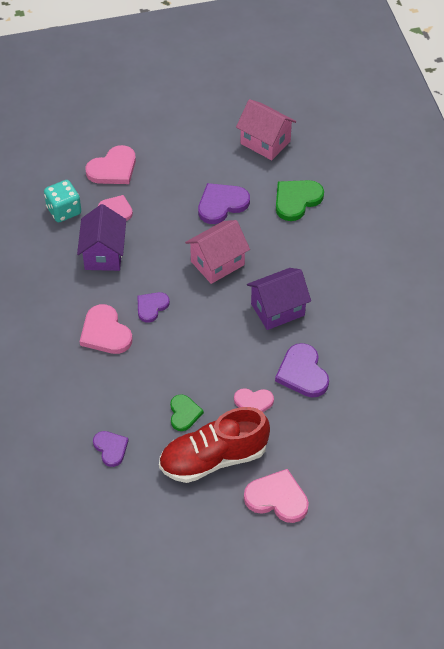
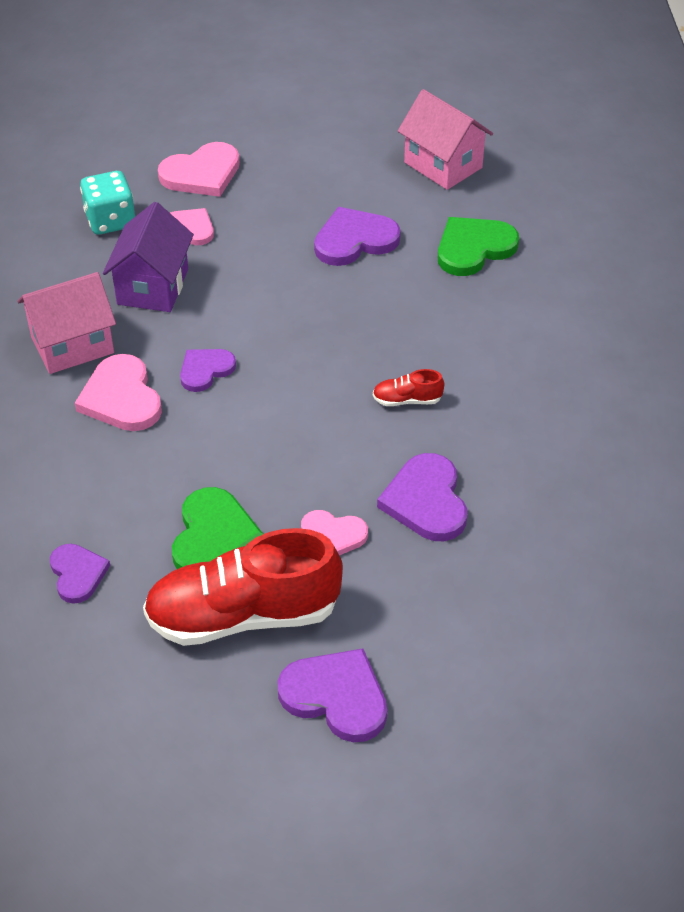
camera: 10 degrees right, 5 degrees down
(184, 413) = (213, 536): green heart -> green heart, size x1.56
(217, 263) = (327, 321): pink house -> pink house (72, 345)
(277, 310) = (407, 400): purple house -> red shoe
(277, 498) = (336, 697): pink heart -> purple heart

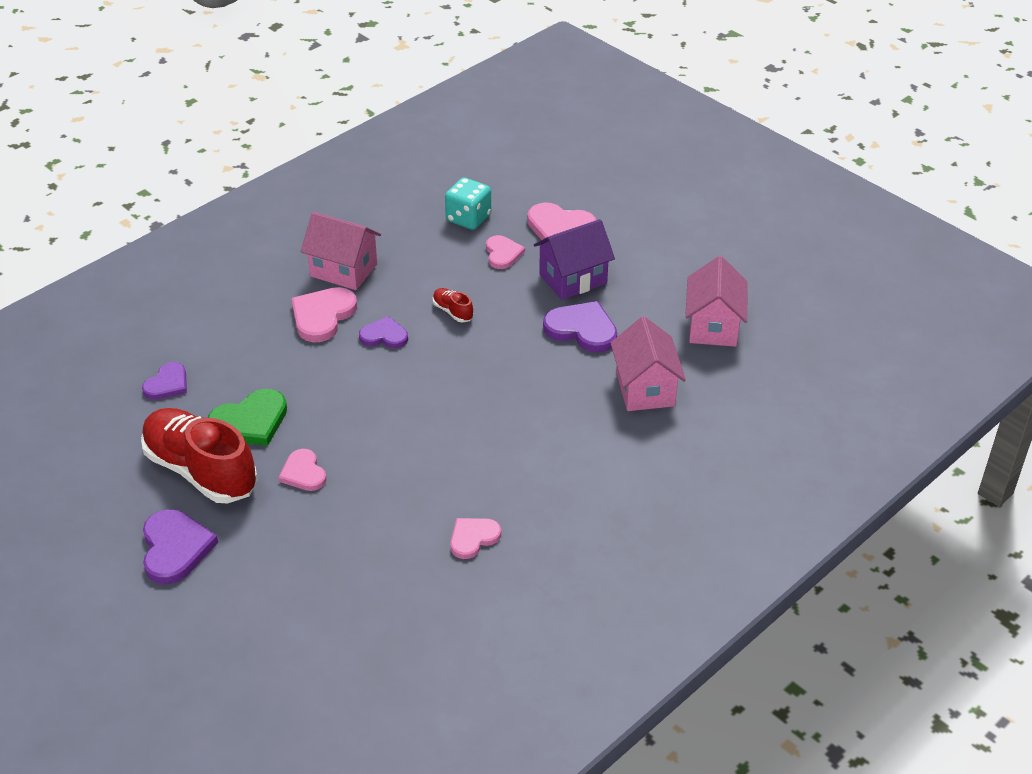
camera: 50 degrees right, 5 degrees down
(153, 286) = (431, 270): purple house -> purple house (573, 279)
(407, 400) = (458, 439): red shoe -> red shoe (453, 311)
(426, 501) = (377, 499): purple heart -> none
(474, 248) = (645, 389): green heart -> pink house
(545, 462) = (473, 538): none -> pink heart

